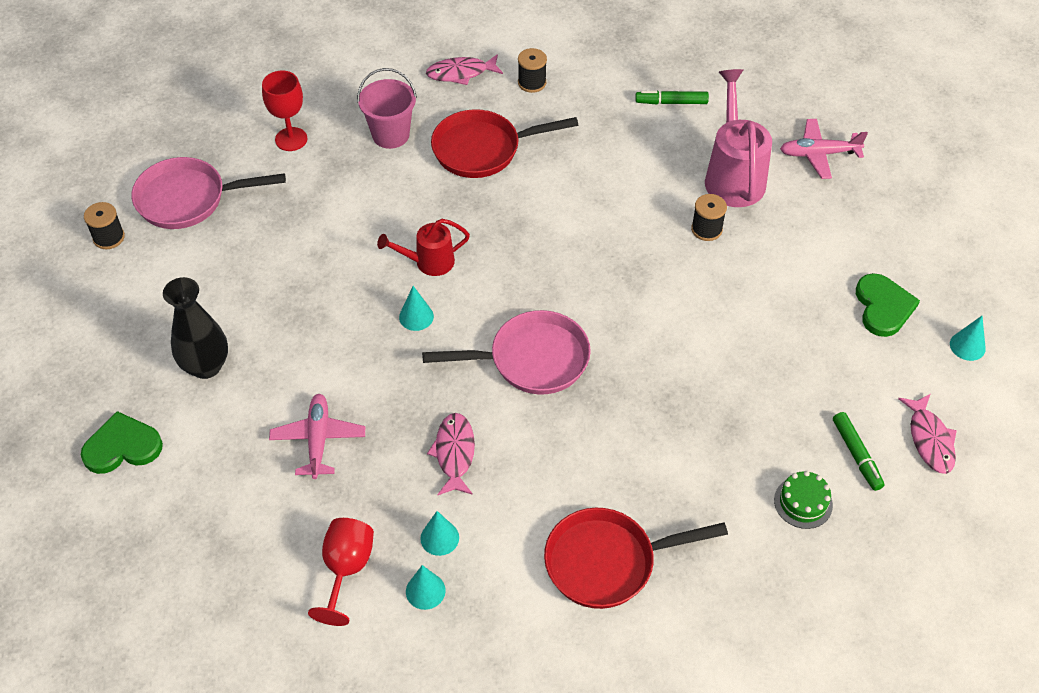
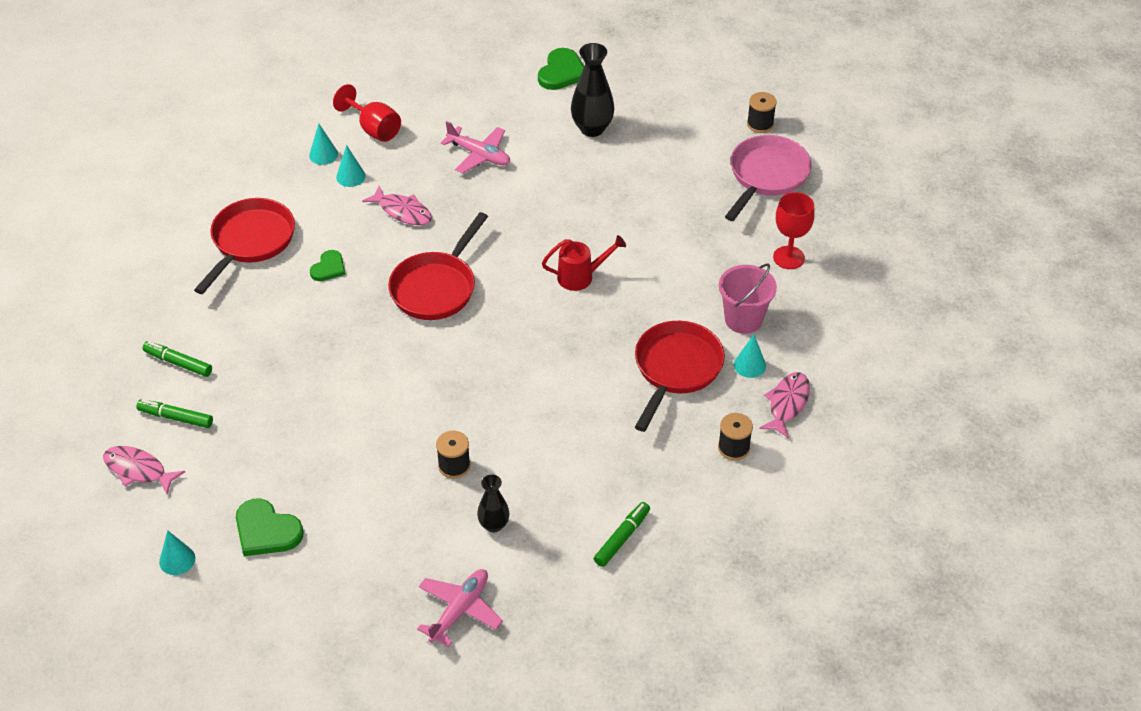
camera: 125 degrees right, 5 degrees down
(416, 316) = (535, 246): turquoise cone -> turquoise cone (749, 365)
(428, 262) = (581, 277): red watering can -> red watering can turned 60 degrees clockwise
(532, 359) = (436, 288): pink pan -> red pan
(582, 464) = (328, 268): none -> green heart
(733, 175) = (494, 525): pink watering can -> black vase
(803, 502) = (178, 363): green cake -> green marker

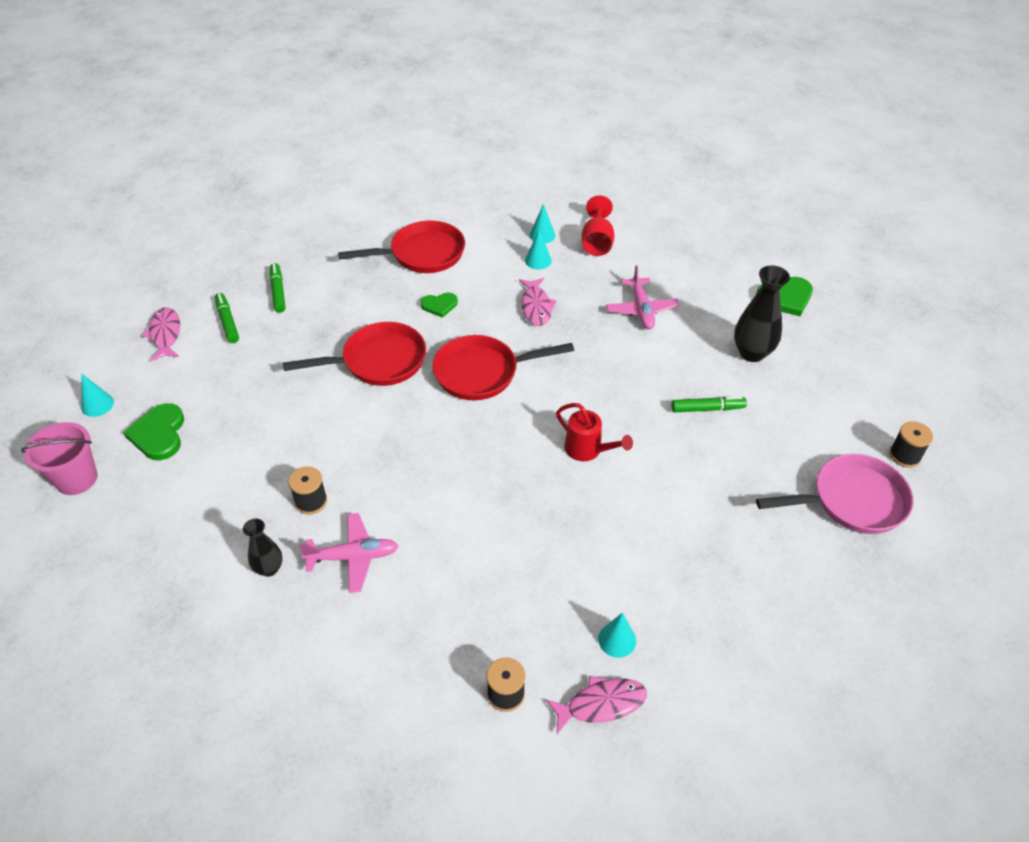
camera: 50 degrees right, 0 degrees up
(459, 610) = (161, 605): pink plane -> pink plane (353, 557)
(622, 538) = (325, 673): green marker -> green marker (707, 409)
(676, 369) = (555, 584): red pan -> red pan (378, 361)
(743, 319) = (665, 597): pink bucket -> pink bucket (76, 479)
(788, 257) = (778, 583): red goblet -> none

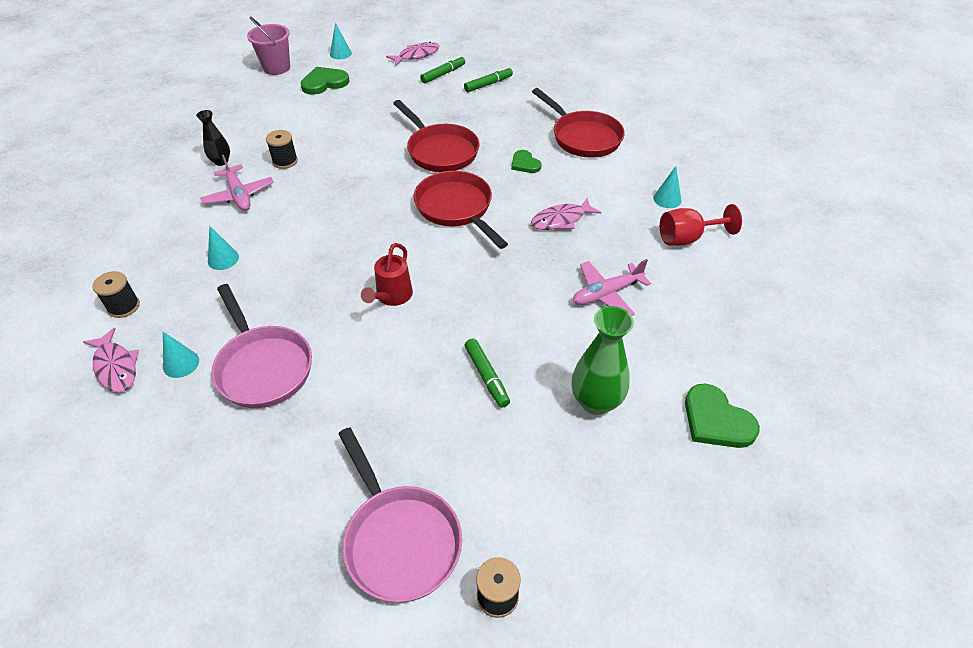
camera: 70 degrees right, 0 degrees up
(538, 260) = (627, 205): turquoise cone -> turquoise cone (223, 259)
(645, 567) = (263, 367): none -> pink pan
(752, 353) = (596, 402): black vase -> green vase

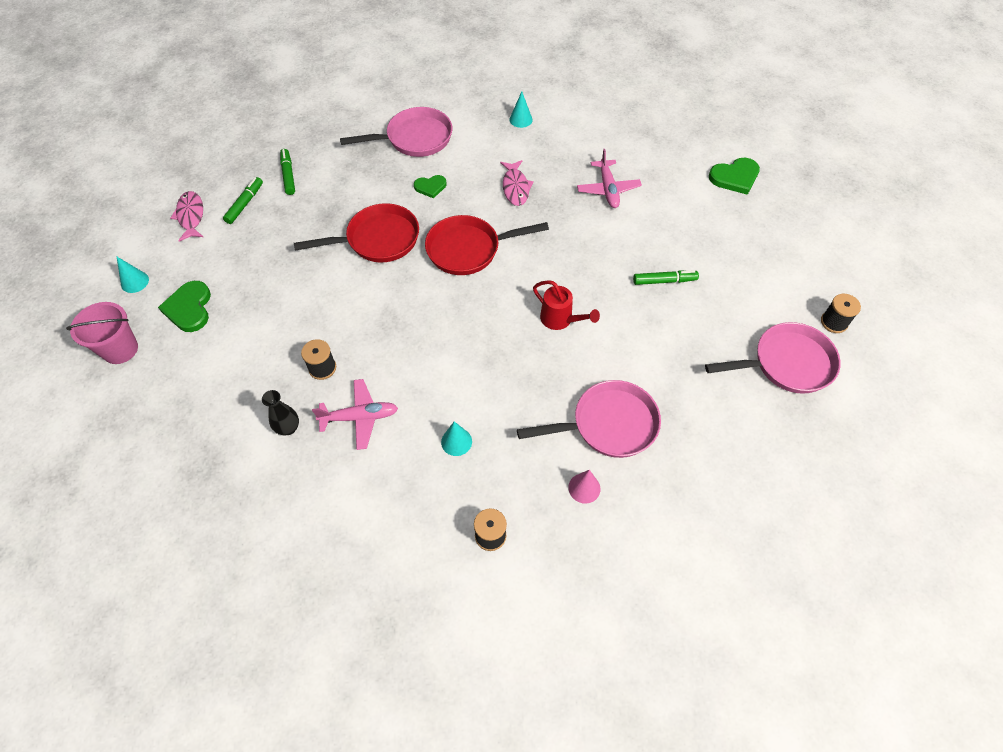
camera: 70 degrees left, 10 degrees up
(116, 367) = (570, 544): pink fish -> none
(181, 363) = (584, 488): turquoise cone -> pink cone
(443, 74) = (245, 204): green marker -> green marker turned 45 degrees clockwise
(583, 137) = (415, 138): red pan -> pink pan
(596, 402) = (704, 229): green vase -> none
(687, 238) = (569, 126): red goblet -> none

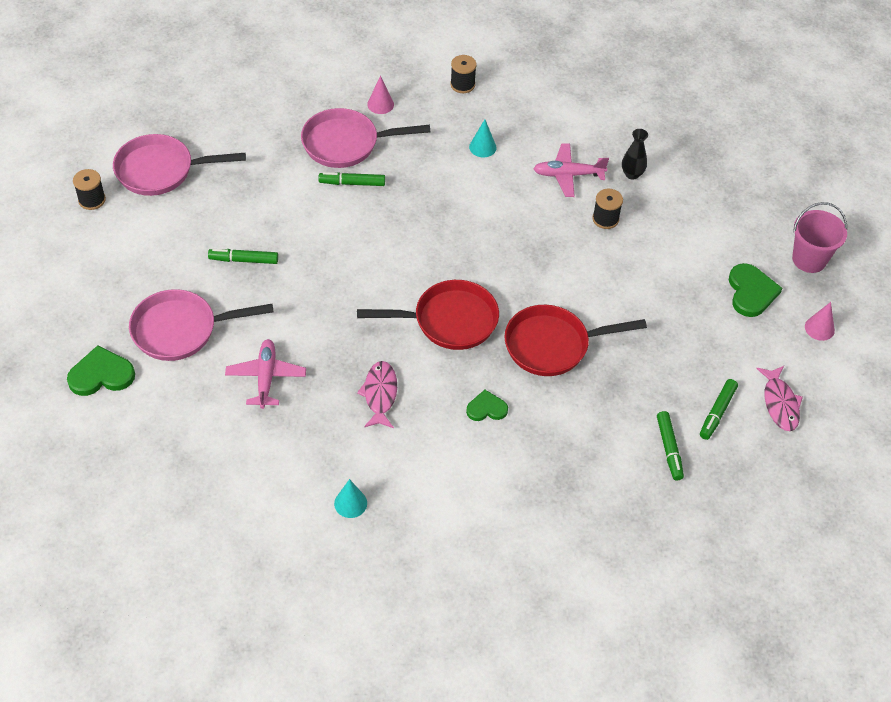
camera: 175 degrees left, 5 degrees down
(135, 282) = (819, 328): turquoise cone -> pink cone
(415, 138) = (502, 488): pink pan -> pink pan (180, 330)
(560, 320) = (365, 235): red watering can -> none
(588, 375) = (352, 183): none -> green marker

